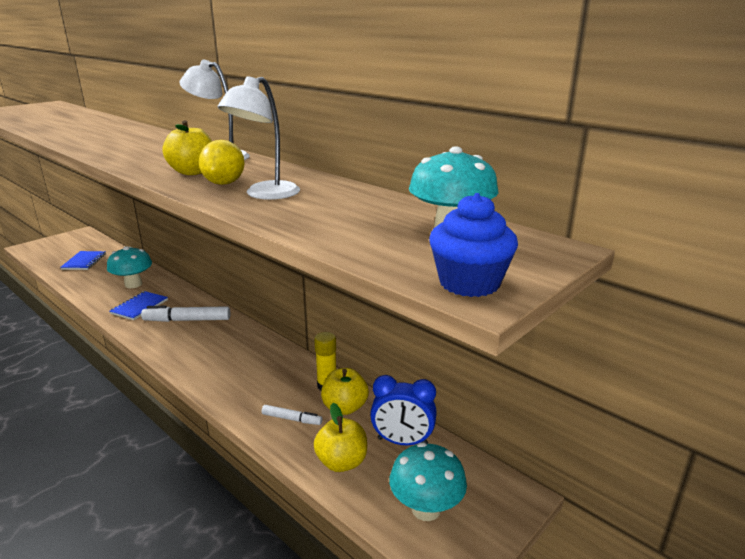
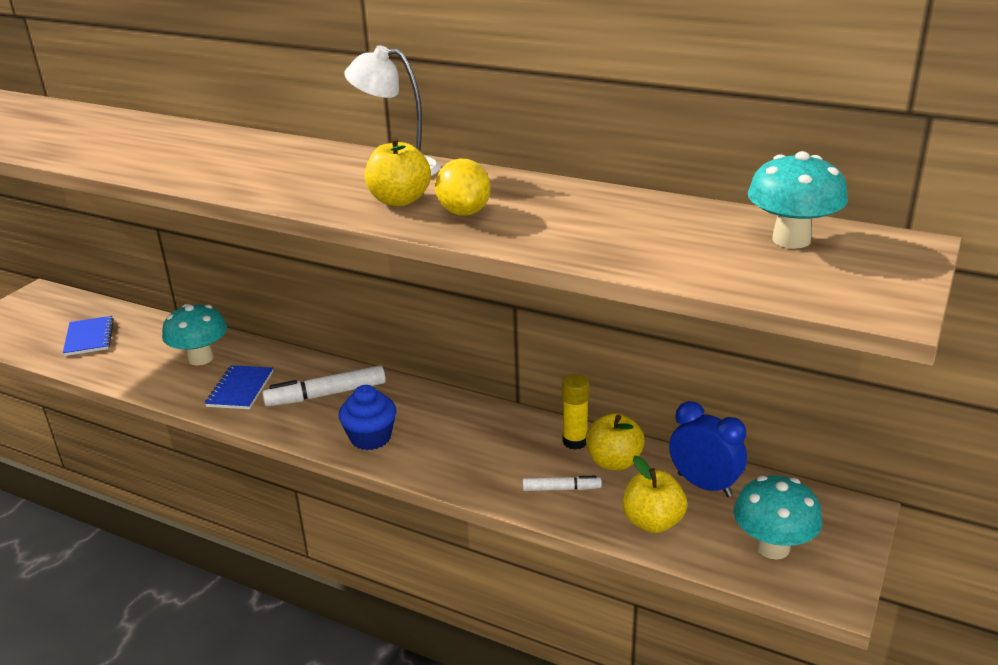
camera: 15 degrees left, 5 degrees up
(265, 195) = (536, 222): white lamp -> none
(402, 441) = (704, 485): blue clock -> blue clock turned 135 degrees counterclockwise
(469, 283) = (868, 298): blue cupcake -> blue cupcake (370, 438)

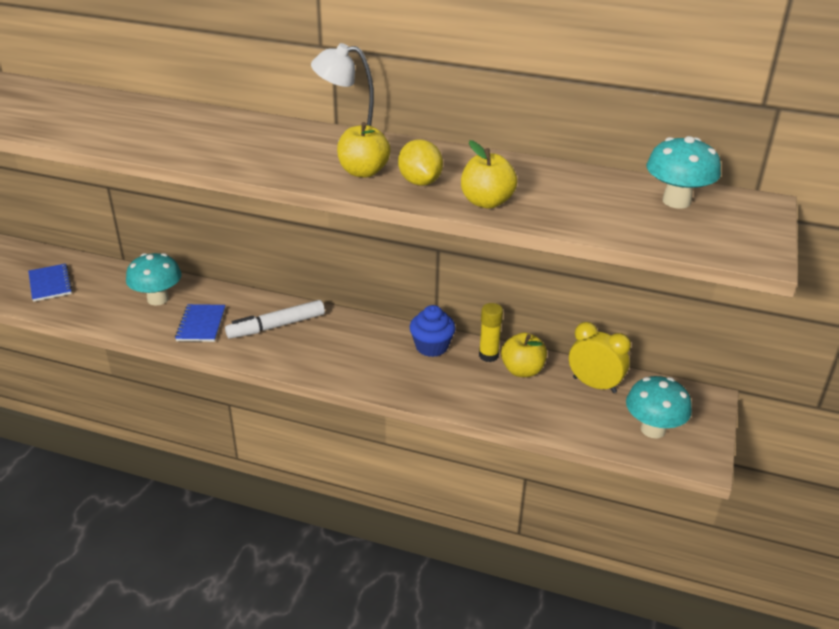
camera: 10 degrees left, 5 degrees up
(370, 438) = (323, 361): blue cupcake -> blue cupcake (431, 347)
(561, 489) = (486, 394): white marker -> none
(652, 522) = (561, 416): yellow apple -> yellow apple (486, 202)
(704, 485) = (594, 385): blue clock -> yellow clock

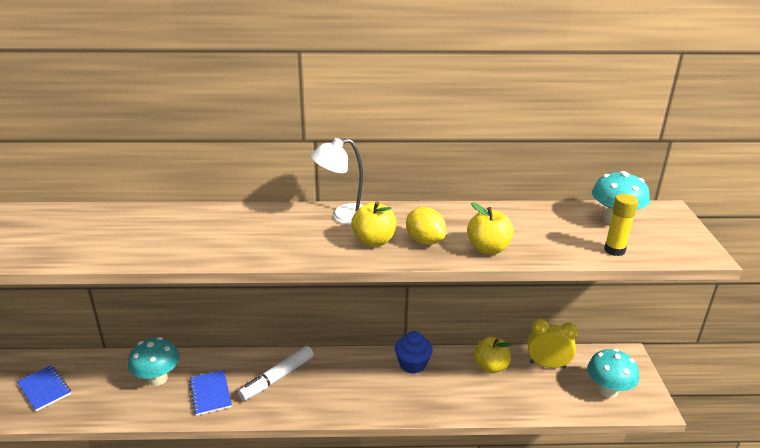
camera: 20 degrees left, 5 degrees down
(488, 355) = (459, 360): yellow glue stick -> yellow glue stick (614, 250)

